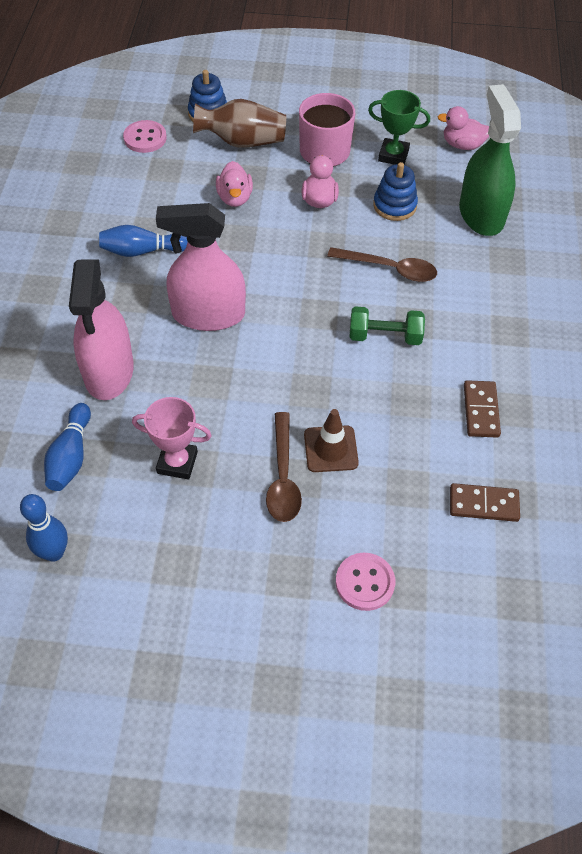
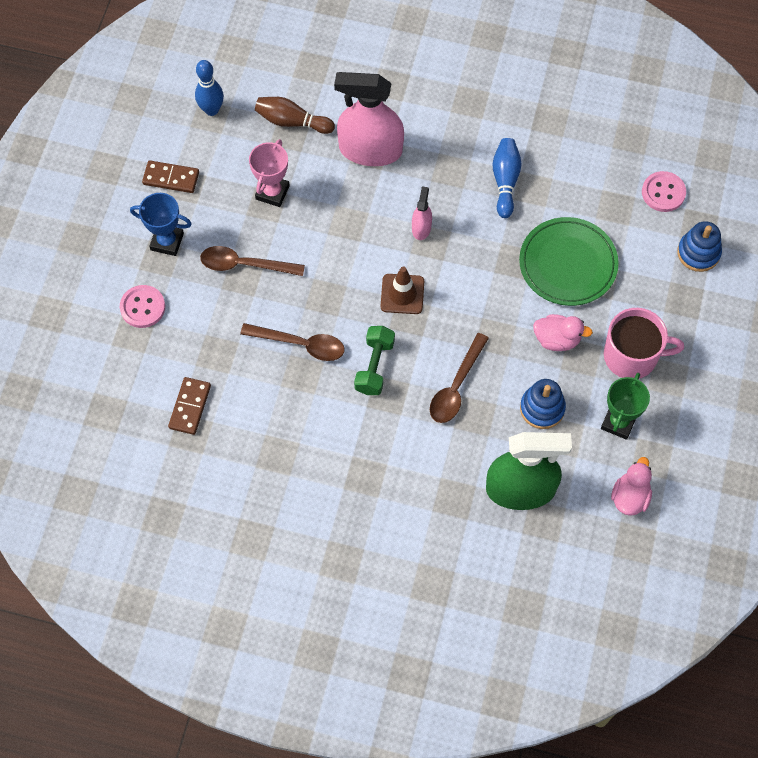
camera: 100 degrees right, 10 degrees up
(71, 456) = (292, 121): blue bowling pin -> brown bowling pin
(208, 314) = (421, 228): pink spray bottle -> pink spray bottle, size x0.45
(235, 198) = (568, 264): pink duck -> green plate
(242, 142) = (651, 280): brown vase -> none
(264, 571) = (167, 242): none -> blue trophy
(330, 449) = (264, 303): brown traffic cone -> brown traffic cone (402, 294)
(375, 406) = (300, 344): none -> brown spoon
(480, 410) = (280, 427): brown domino -> brown domino (171, 178)

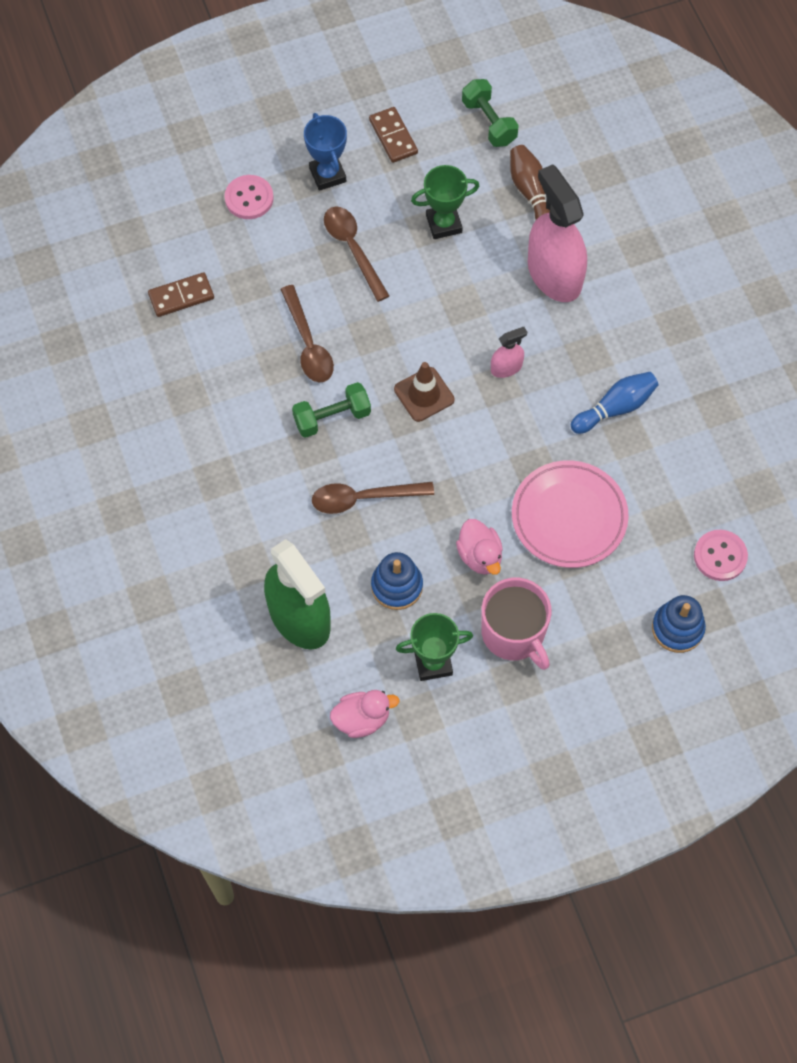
camera: 55 degrees right, 0 degrees up
(211, 110) = (489, 122): blue bowling pin -> green dumbbell
(272, 192) = (444, 224): pink trophy -> green trophy
(568, 264) = (569, 517): green plate -> pink plate

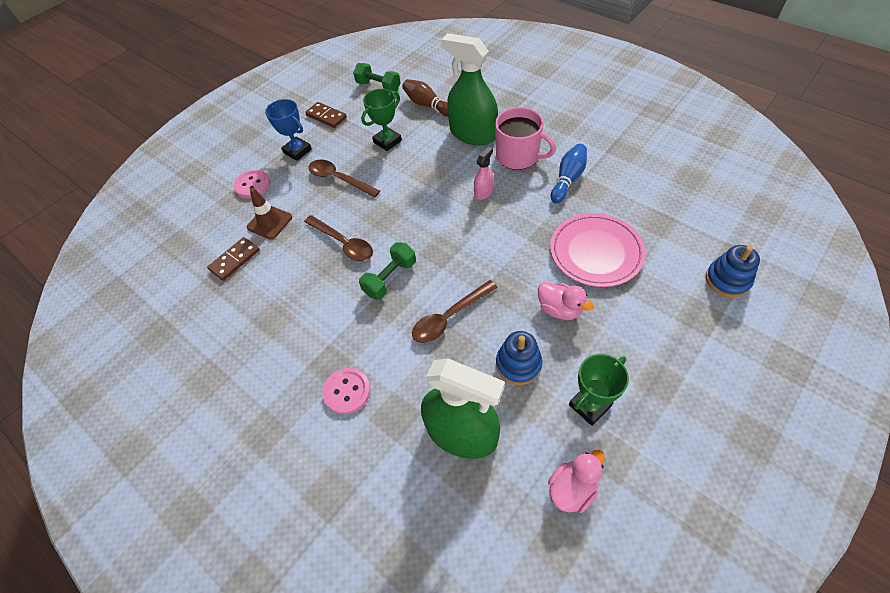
camera: 25 degrees left, 10 degrees down
(424, 394) = (443, 233): brown traffic cone -> brown traffic cone (269, 222)
(514, 633) = (627, 348): pink mug -> pink mug (518, 156)
(554, 274) = (472, 134): pink spray bottle -> green spray bottle
(720, 556) = (707, 223): pink button -> pink button (347, 391)

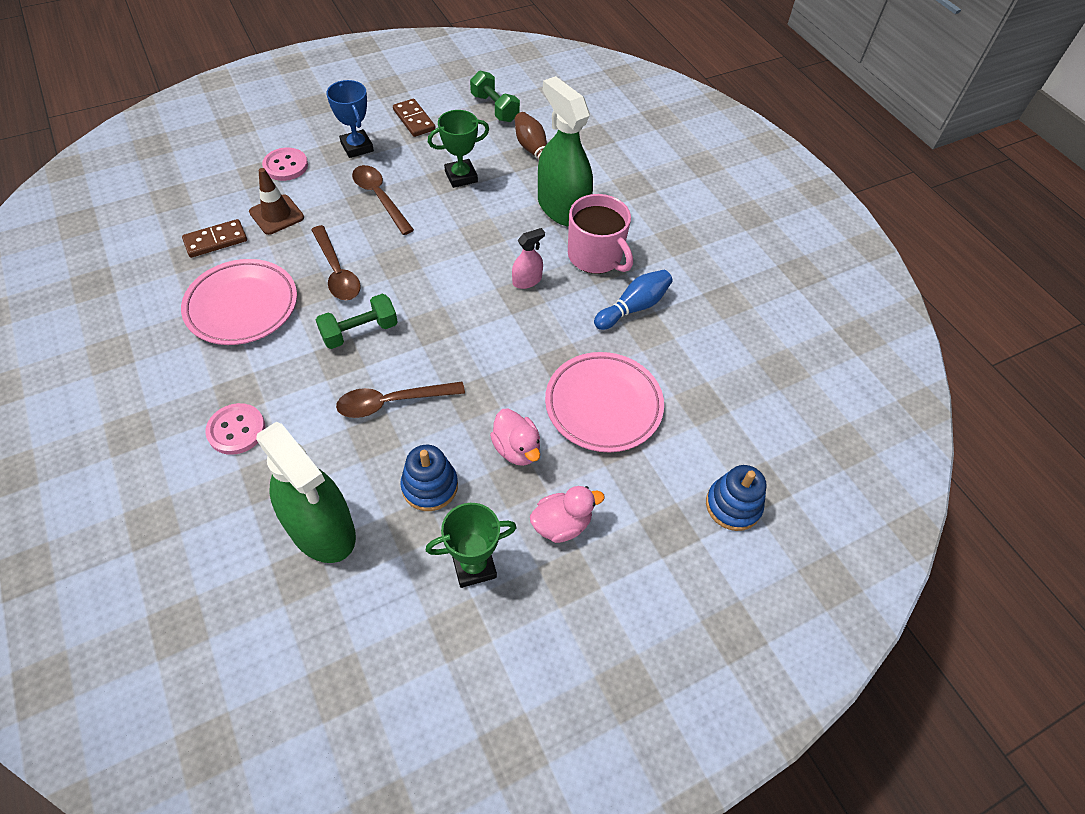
camera: 15 degrees right, 0 degrees up
(288, 298) = (242, 306): none -> pink plate
(572, 488) = (393, 640): pink duck -> pink duck (561, 524)

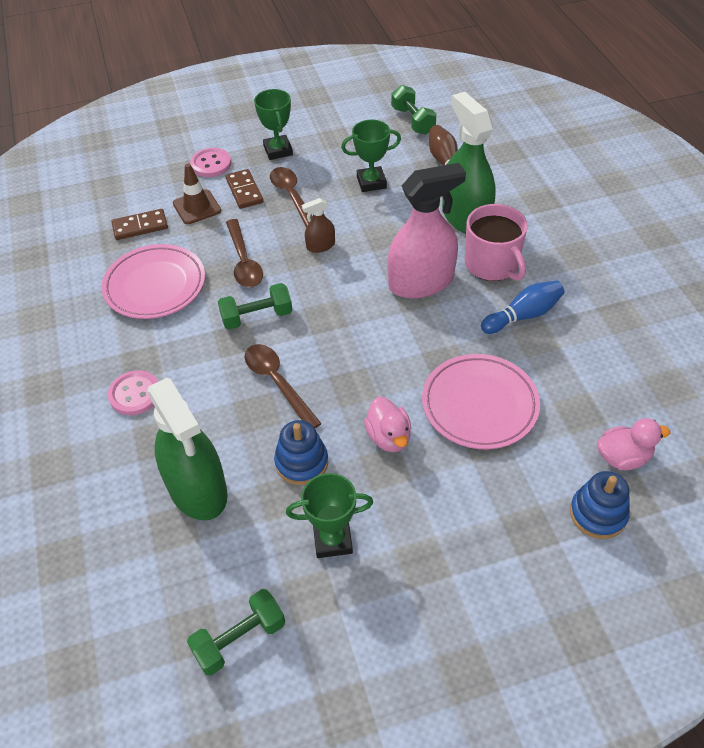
camera: 15 degrees right, 5 degrees down
(357, 147) = (278, 150): blue trophy -> green trophy
(390, 687) = (239, 639): none -> green dumbbell
(392, 402) = (277, 383): brown spoon -> brown spoon turned 60 degrees clockwise
(414, 120) = (334, 128): brown domino -> brown domino (244, 191)
(417, 249) = (320, 246): none -> brown spray bottle
(527, 280) = (421, 282): pink spray bottle -> pink spray bottle, size x2.21
(561, 524) = (422, 512): pink duck -> pink duck (623, 457)

